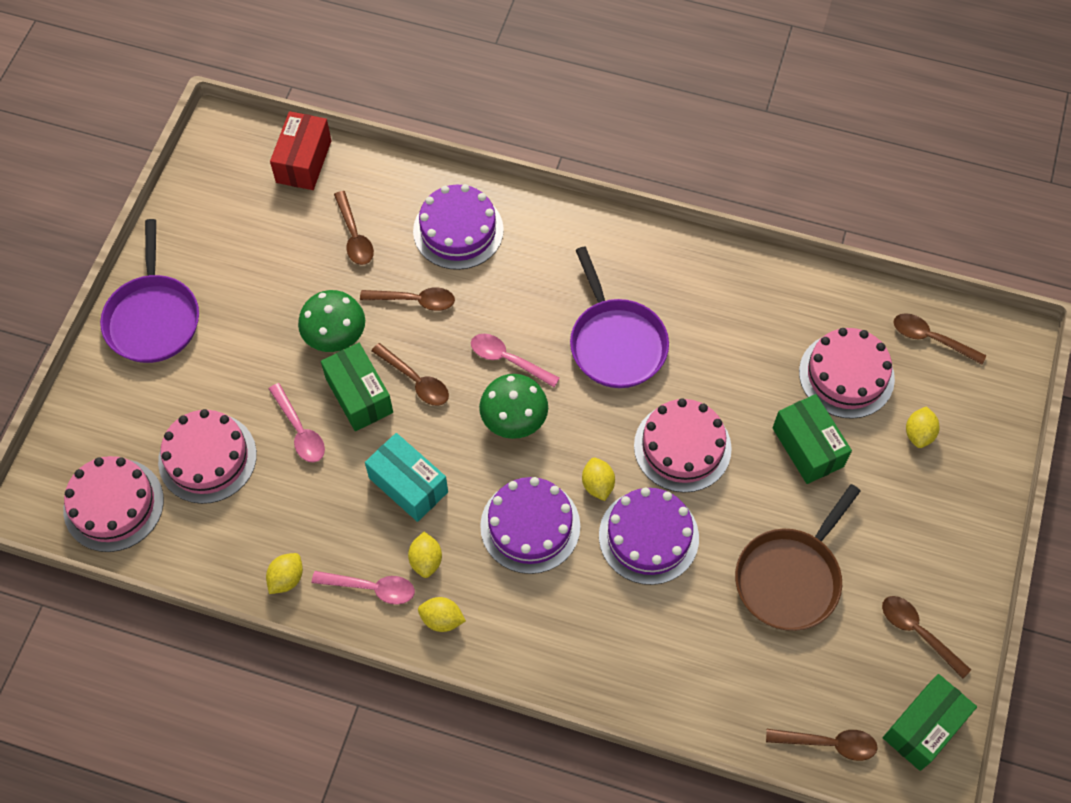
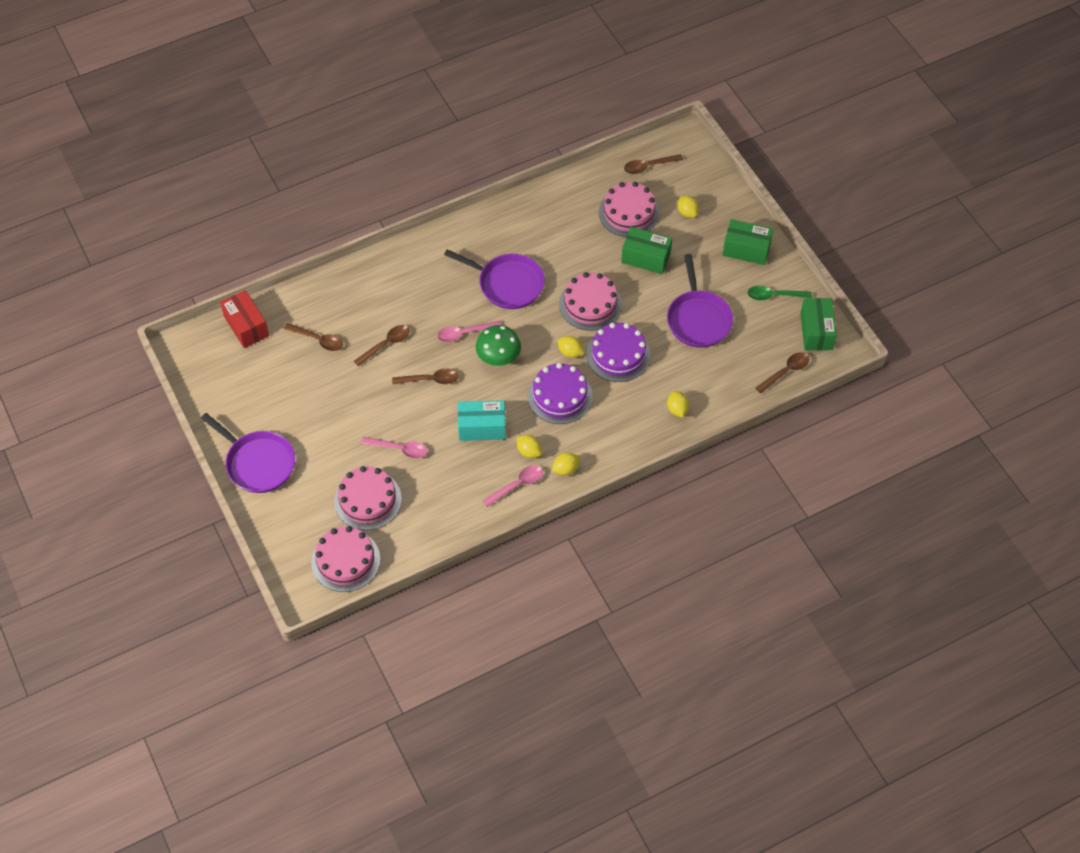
camera: 45 degrees left, 5 degrees down
(286, 578) = (472, 516): yellow lemon -> yellow lemon (677, 409)
(335, 336) = (365, 393): green mushroom -> none
(359, 395) = (410, 409): green box -> green box (746, 249)
(458, 230) = (369, 295): purple cake -> none
(790, 578) = (698, 319): brown pan -> purple pan
(918, 632) = (774, 296): brown spoon -> green spoon

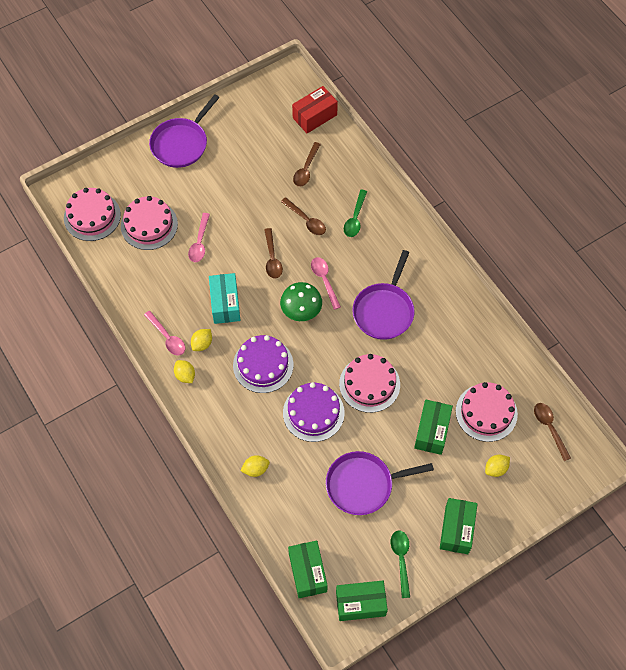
camera: 85 degrees right, 5 degrees up
(390, 299) = (355, 218): none -> green spoon
(570, 352) = (312, 370): yellow lemon -> none
(785, 372) = (307, 572): brown spoon -> green box

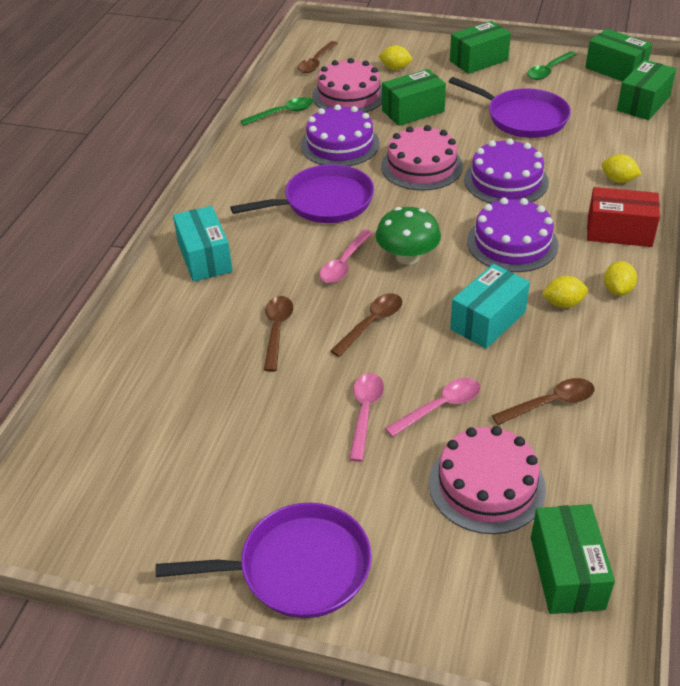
camera: 130 degrees left, 20 degrees down
(92, 216) = (567, 573): pink cake -> green box
(167, 337) = (602, 338): pink spoon -> pink spoon (365, 413)
(306, 169) = (190, 384): brown spoon -> brown spoon (550, 403)
(314, 116) = (77, 438): red box -> red box (619, 232)
(355, 218) = (222, 292): green spoon -> green spoon (283, 113)
(389, 228) = (205, 258): none -> turquoise box
(433, 362) = (340, 144): none -> purple cake

